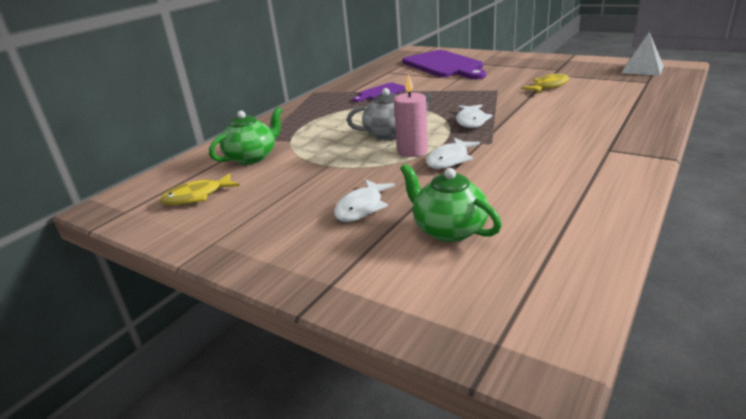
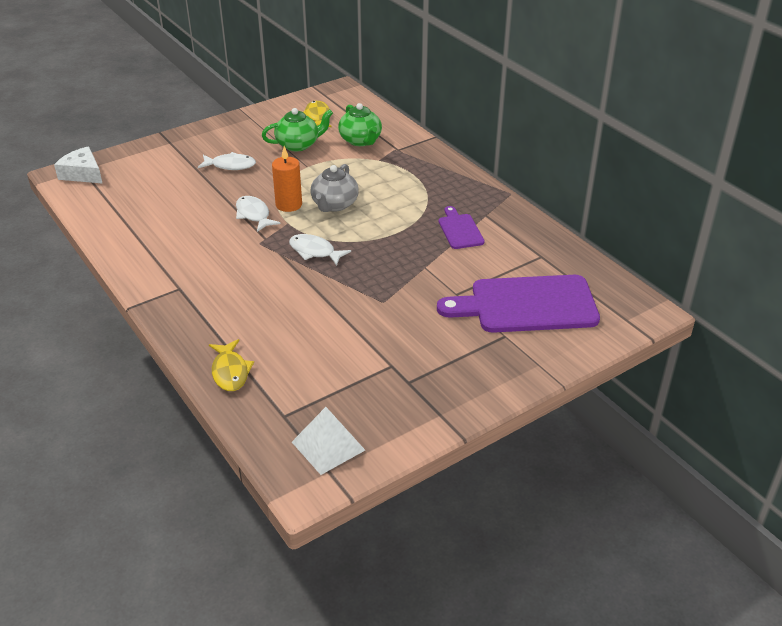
camera: 110 degrees right, 10 degrees up
(362, 207) = (230, 165): white fish -> white fish turned 135 degrees clockwise
(412, 151) = (289, 205): pink candle -> orange candle
(448, 229) = (170, 185): green teapot -> green teapot (298, 145)
(509, 334) = (82, 174): none -> white cheese
(548, 86) = (353, 339): yellow fish -> yellow fish (230, 372)

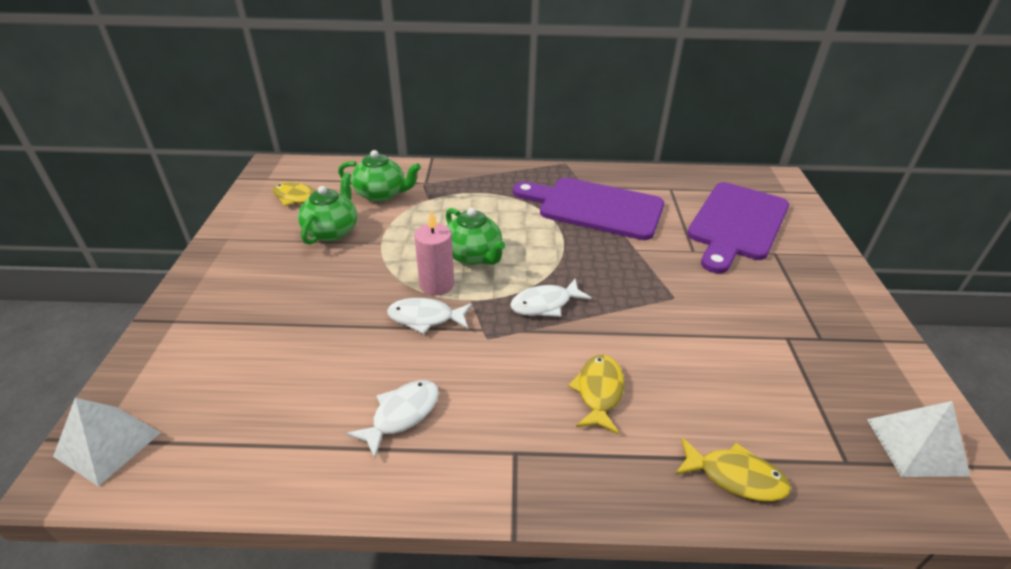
camera: 55 degrees left, 0 degrees up
(82, 174) = (107, 444): white cheese -> white pyramid
(230, 165) = (301, 293): white fish -> white fish (401, 415)
(253, 300) = (599, 392): none -> yellow fish
(289, 205) = (436, 285): orange candle -> pink candle
(334, 205) = (473, 256): grey teapot -> green teapot
(460, 230) = (594, 207): purple cutting board -> purple cutting board, size x2.03

